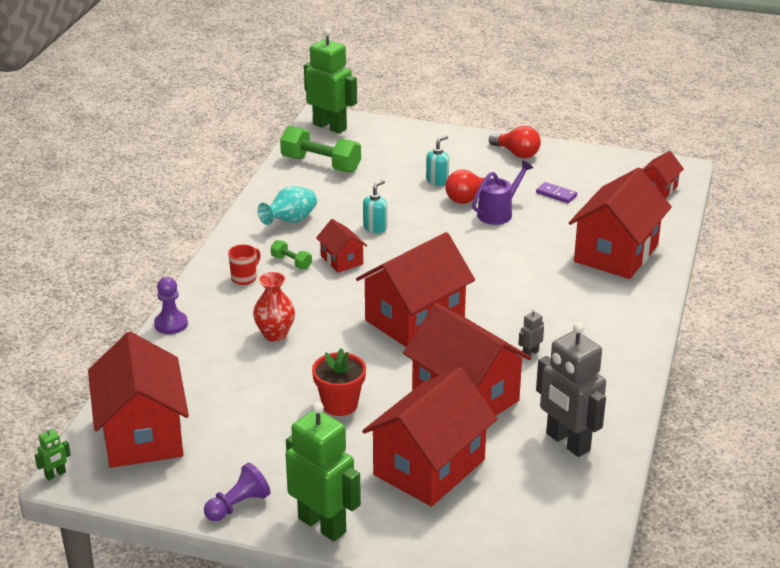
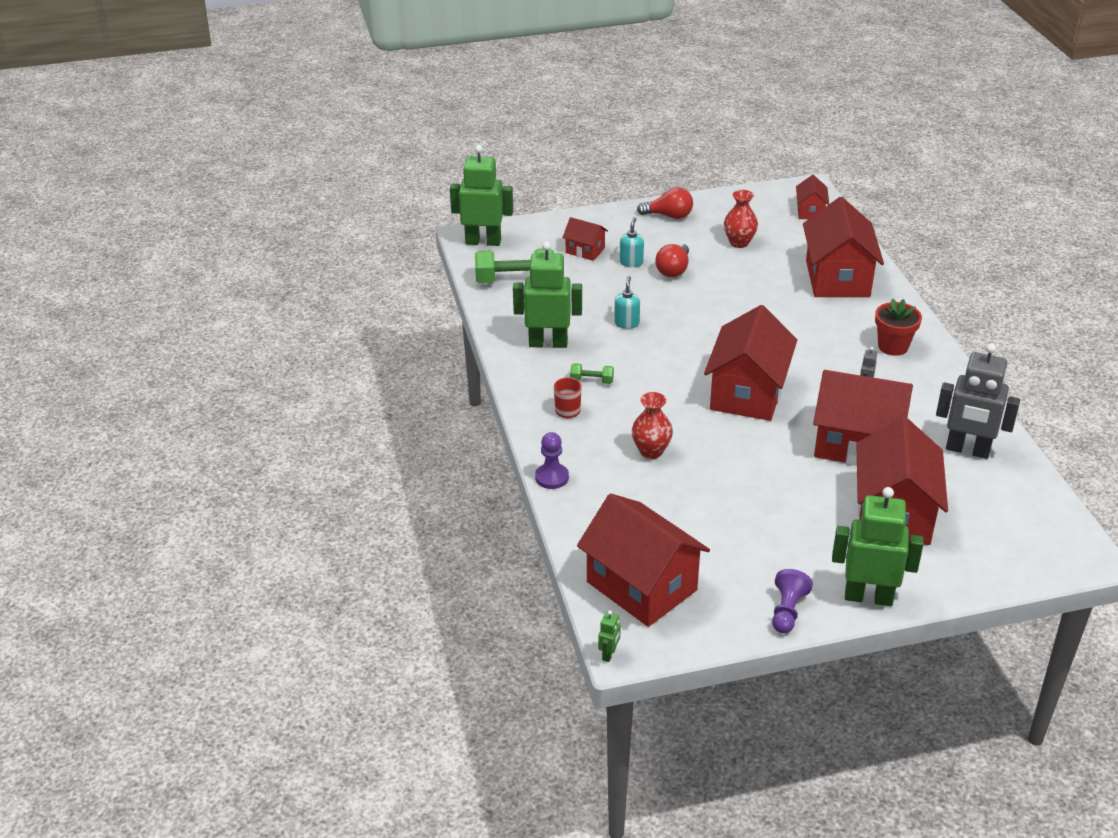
camera: 30 degrees left, 5 degrees up
(290, 221) = (548, 343): turquoise vase -> green robot
(340, 404) = (770, 491): red flower pot -> red flower pot (893, 346)
(341, 260) = (631, 363): red house -> red house (585, 250)
(498, 213) = (712, 274): purple watering can -> none
(556, 194) = (739, 242): purple domino -> red vase

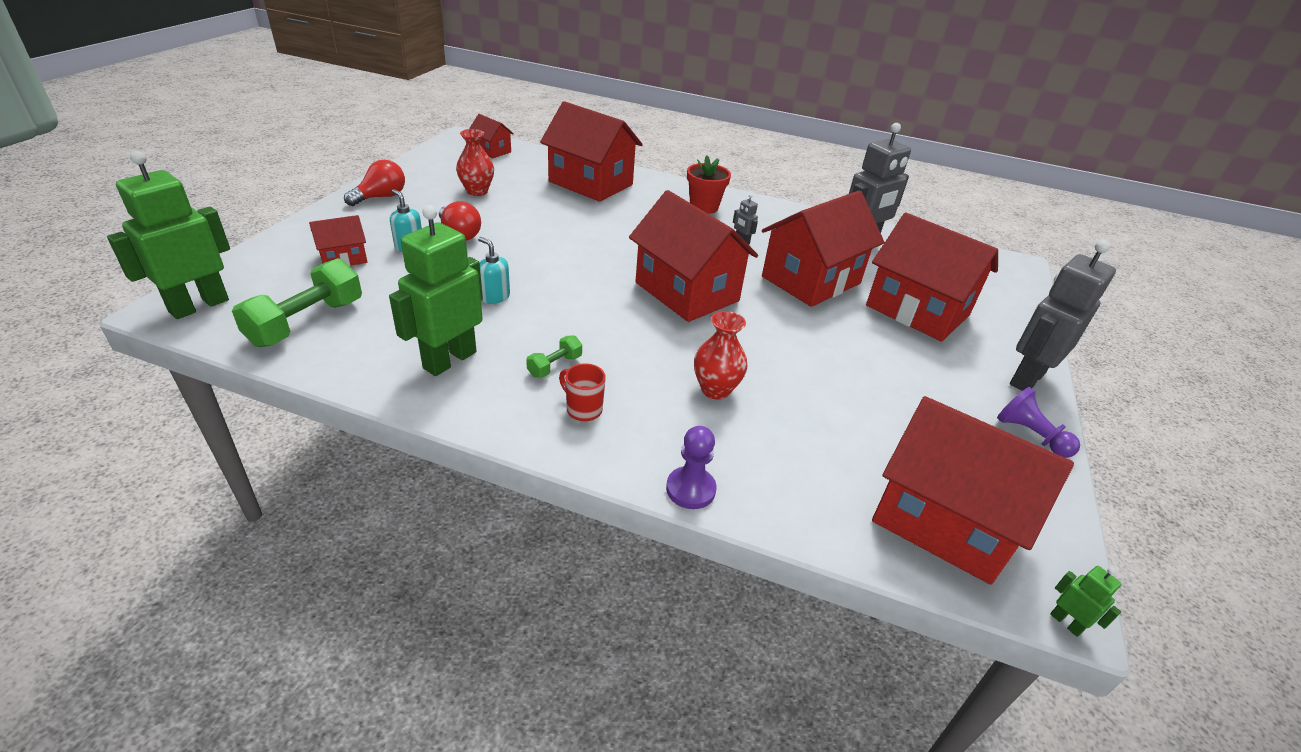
camera: 60 degrees left, 0 degrees up
(641, 586) = (943, 520): red house -> red house turned 45 degrees clockwise
(868, 597) = (1026, 378): green robot -> grey robot

